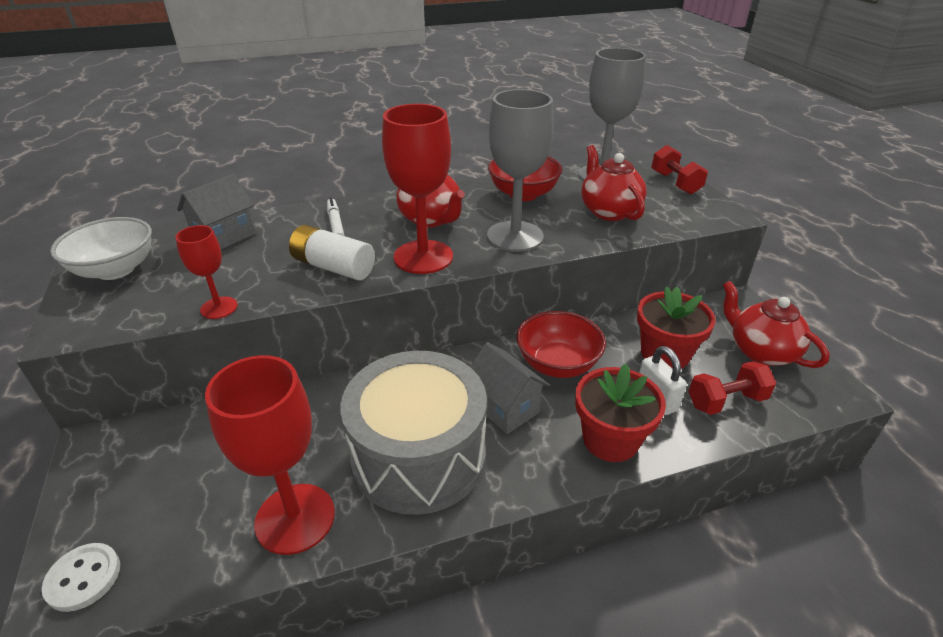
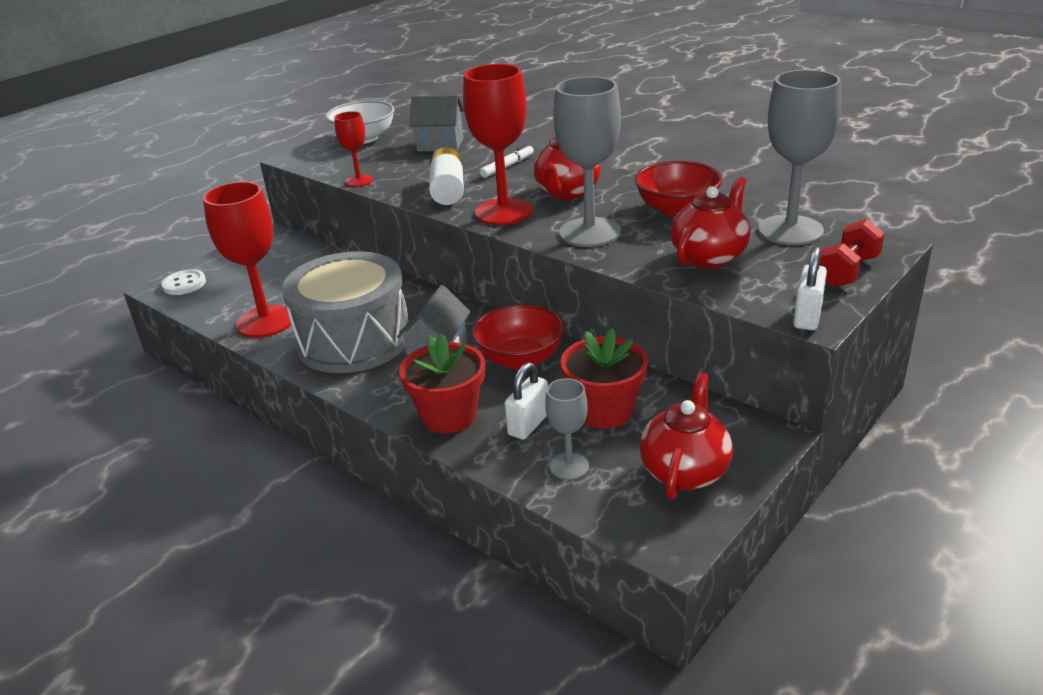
camera: 60 degrees right, 5 degrees down
(722, 215) = (807, 317): none -> white padlock
(726, 401) = (569, 466): red dumbbell -> grey goblet

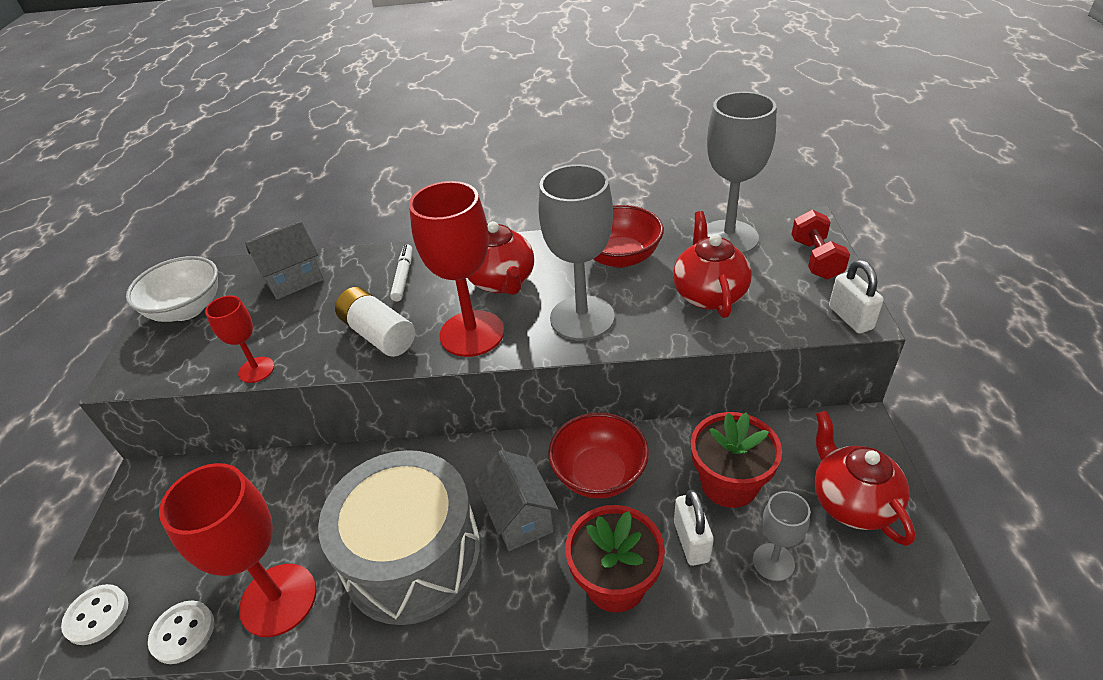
camera: 40 degrees left, 10 degrees up
(209, 311) = (183, 633): none -> white button

